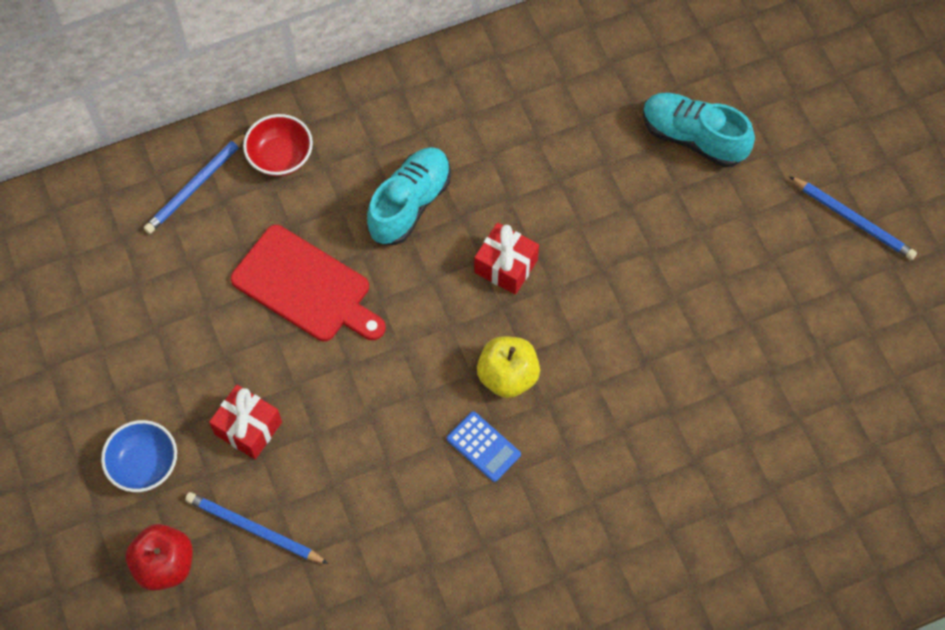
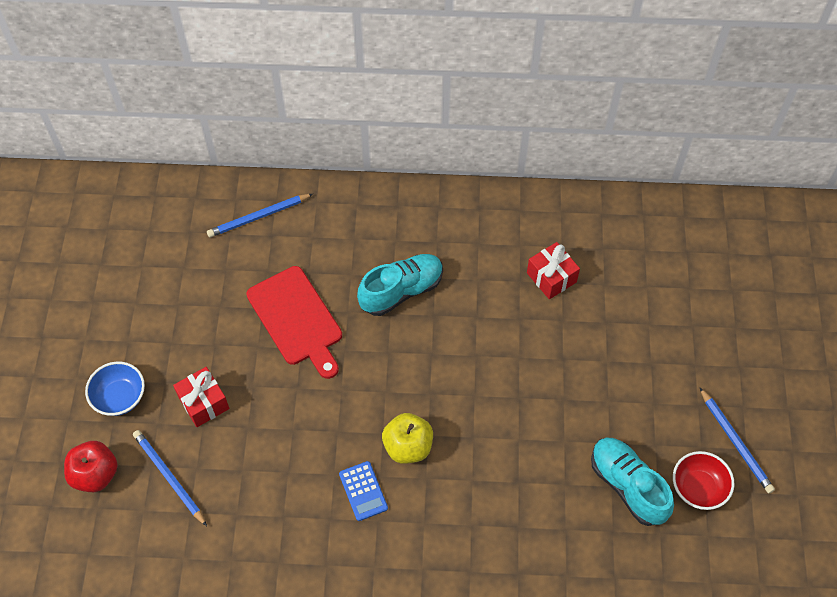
camera: 25 degrees right, 5 degrees down
(280, 157) = (327, 220): red bowl -> red bowl (698, 488)
(506, 266) = (448, 365): red gift -> red gift (551, 277)
(693, 138) = (638, 328): turquoise shoe -> turquoise shoe (627, 486)

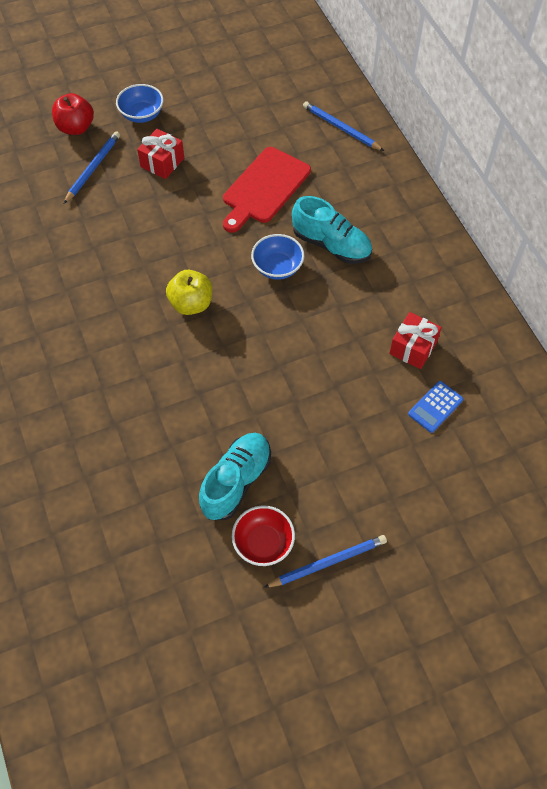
camera: 65 degrees right, 0 degrees up
(363, 491) = (138, 289): blue calculator -> blue calculator (435, 407)
(403, 349) = (277, 267): none -> blue bowl
(736, 442) = (328, 562): blue pencil -> blue pencil turned 150 degrees counterclockwise

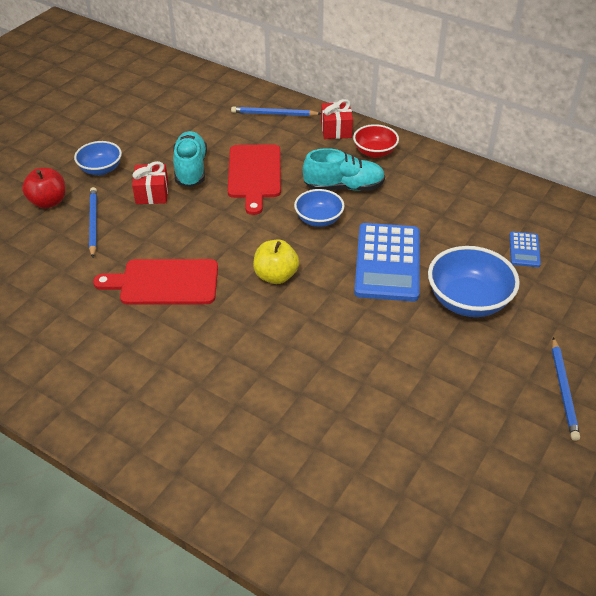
camera: 35 degrees left, 15 degrees down
(100, 259) = (165, 282): none -> red cutting board
(236, 482) = (440, 377): turquoise shoe -> turquoise shoe (191, 169)
(263, 543) = (505, 407): red bowl -> red bowl (374, 152)
(296, 346) = (387, 262): none -> blue calculator
(328, 562) = (563, 390): blue pencil -> blue pencil turned 150 degrees clockwise
(330, 426) = (468, 301): none -> blue bowl
(413, 348) = (470, 222): red gift -> red gift (336, 130)

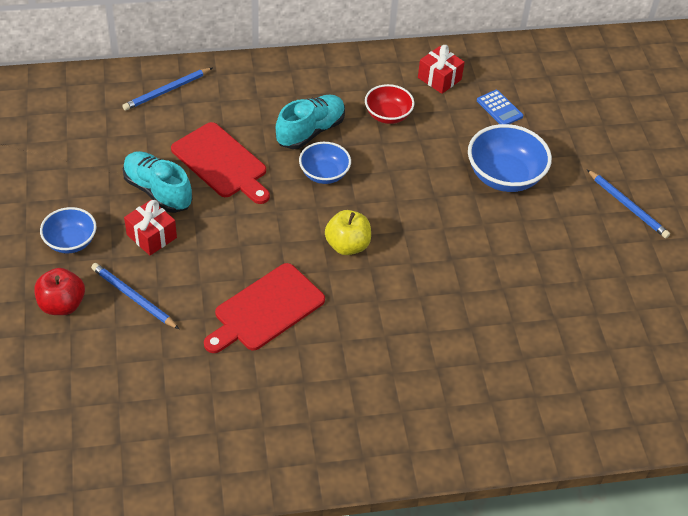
camera: 45 degrees left, 5 degrees up
(336, 130) = (241, 77): red gift -> red gift (439, 78)
(374, 152) = (299, 82): red bowl -> red bowl (388, 115)
(387, 262) = (417, 180): blue calculator -> none

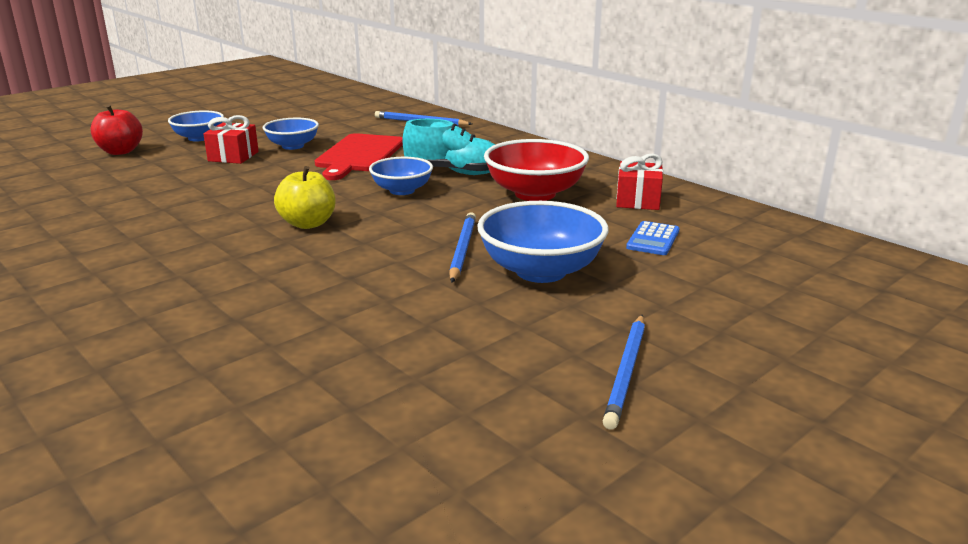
camera: 60 degrees right, 25 degrees down
(133, 297) = (148, 168): blue pencil -> blue pencil (462, 249)
(158, 191) = (293, 146): turquoise shoe -> blue bowl
(266, 309) = (174, 214): red cutting board -> none
(388, 115) = (535, 194): red bowl -> red bowl, size x1.61

